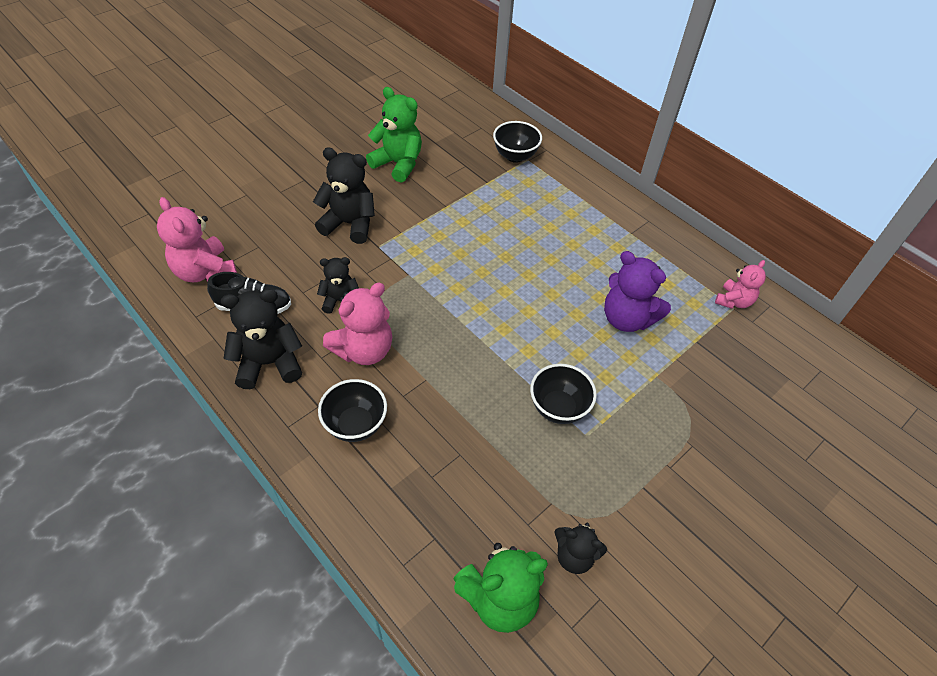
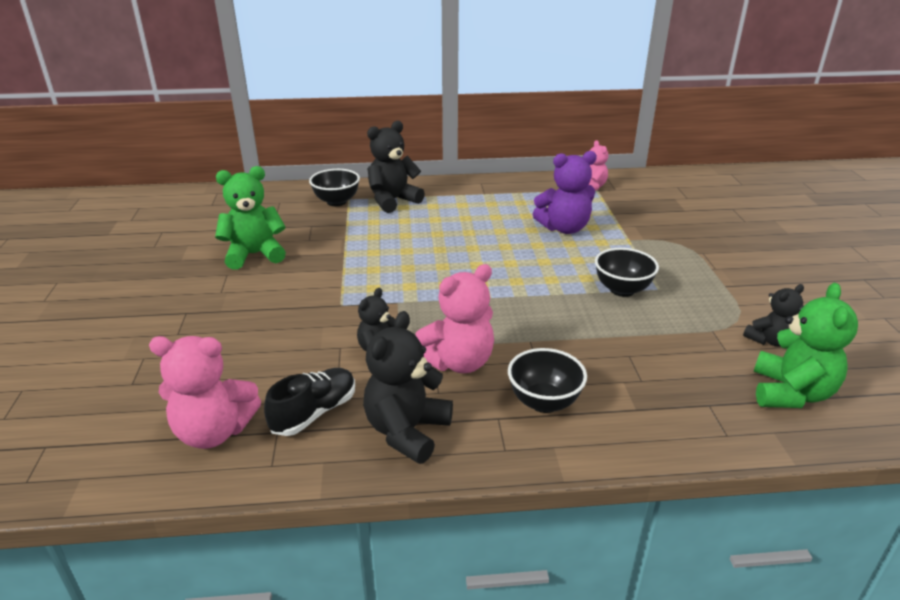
camera: 50 degrees left, 20 degrees down
(349, 224) = (288, 309): black teddy bear -> black teddy bear (393, 201)
(364, 350) = (458, 362): pink teddy bear -> pink teddy bear turned 60 degrees clockwise

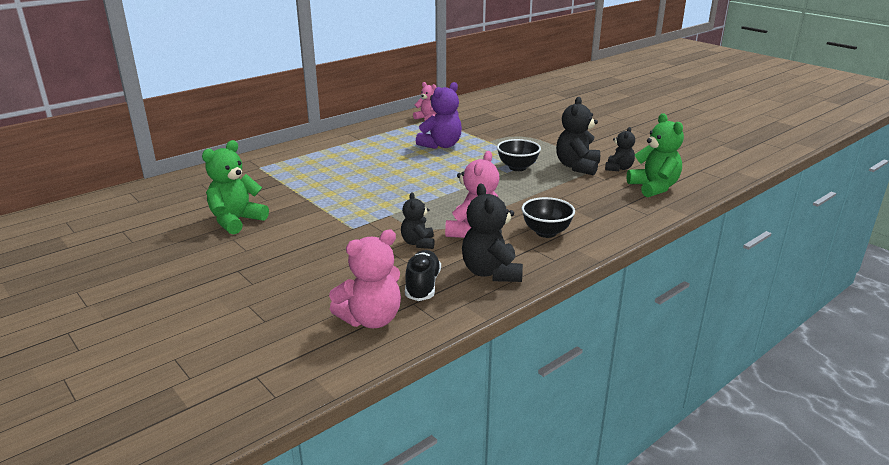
camera: 35 degrees left, 5 degrees down
(336, 202) = (251, 171): black bowl -> none
(393, 201) = (297, 160): black teddy bear -> black teddy bear (577, 167)

